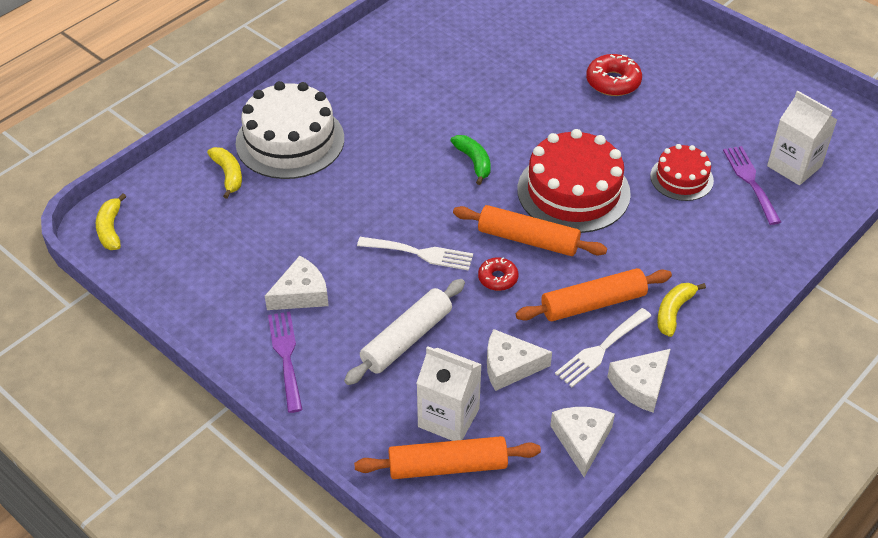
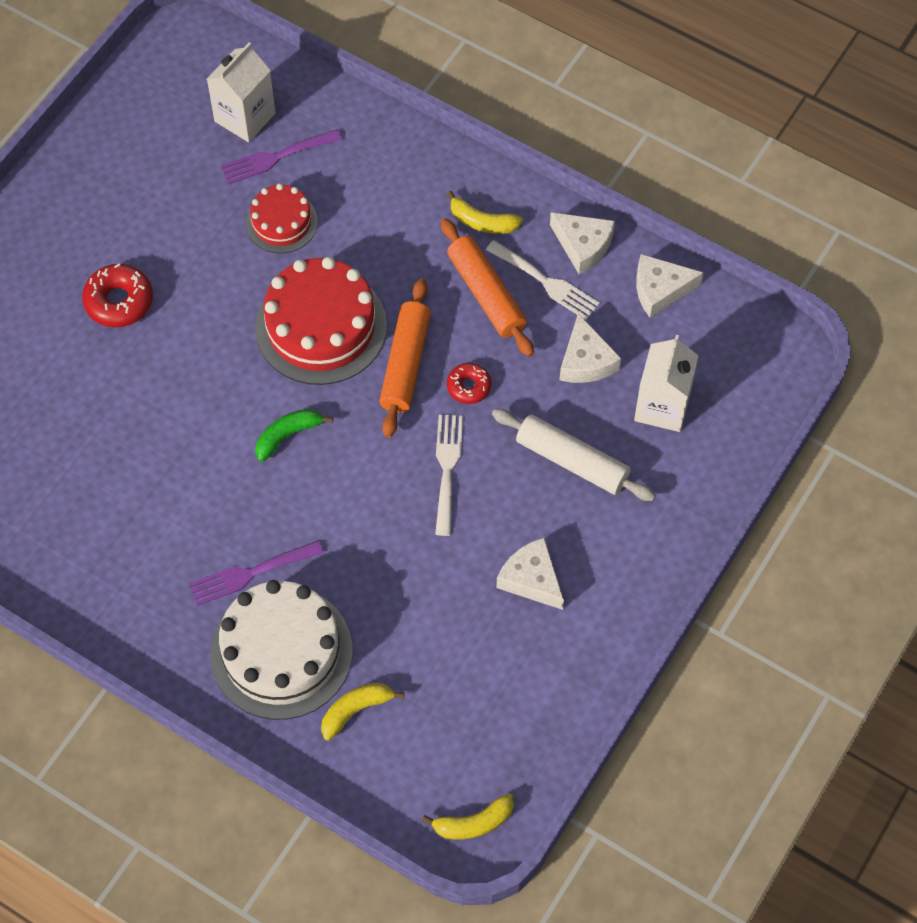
camera: 100 degrees left, 15 degrees up
(286, 356) = (621, 574): purple fork -> purple fork (250, 574)
(447, 466) = (718, 399): orange rolling pin -> none

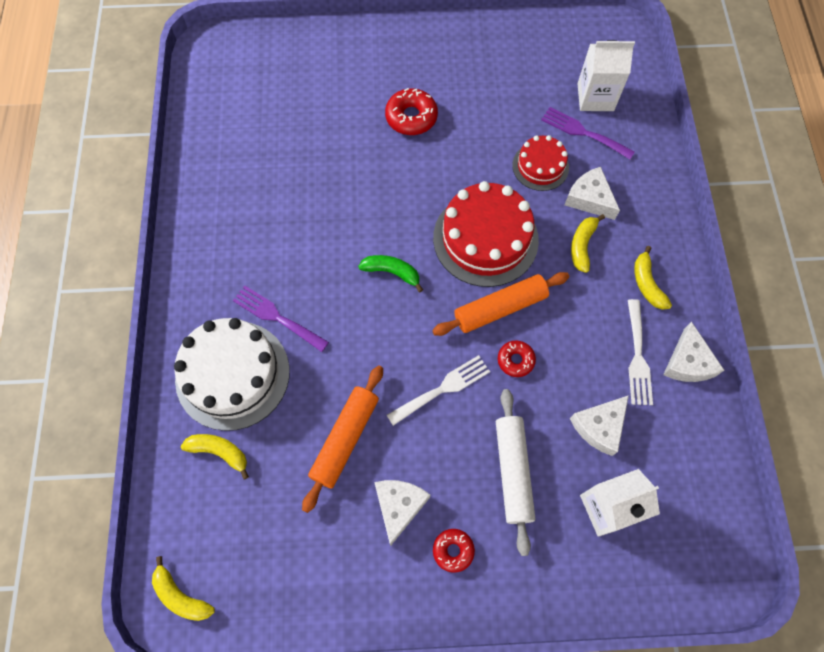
camera: 55 degrees right, 5 degrees up
(399, 247) = (582, 245): none -> yellow banana
(486, 294) = (595, 324): orange rolling pin -> orange rolling pin (345, 439)
(605, 559) = (453, 550): none -> red donut
(660, 290) = (700, 441): white cheese -> white cheese (589, 199)

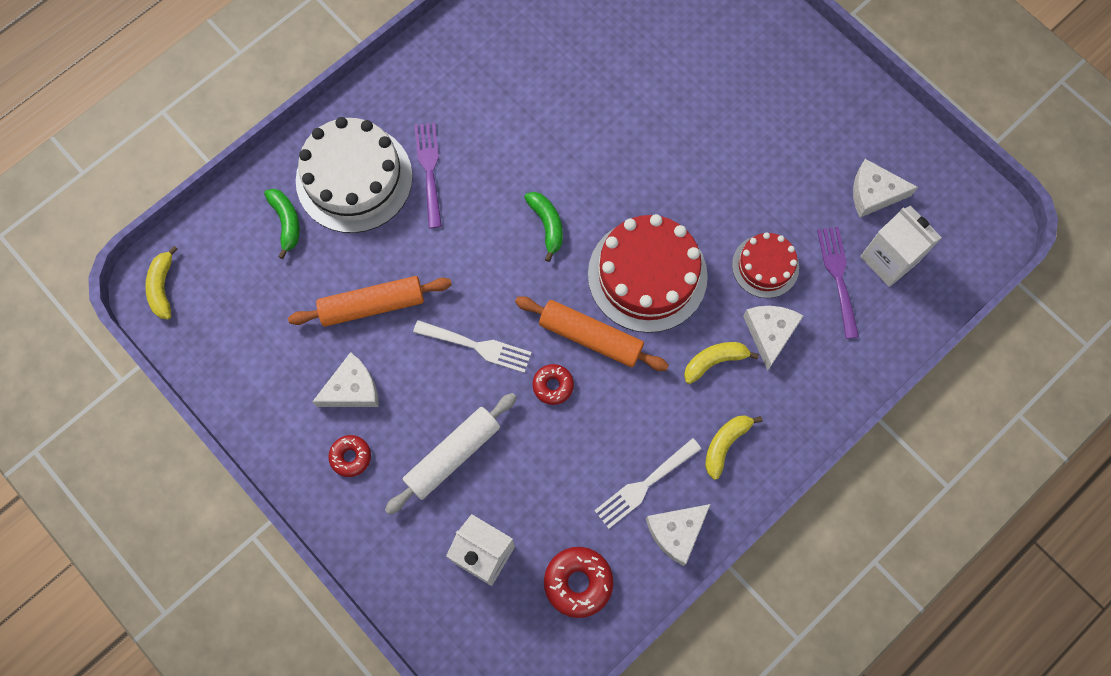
camera: 50 degrees right, 5 degrees up
(220, 452) = (286, 222): yellow banana -> green banana
(411, 117) = (714, 119): red donut -> red donut (578, 582)
(599, 426) = (551, 498): white cheese -> white cheese (874, 193)

